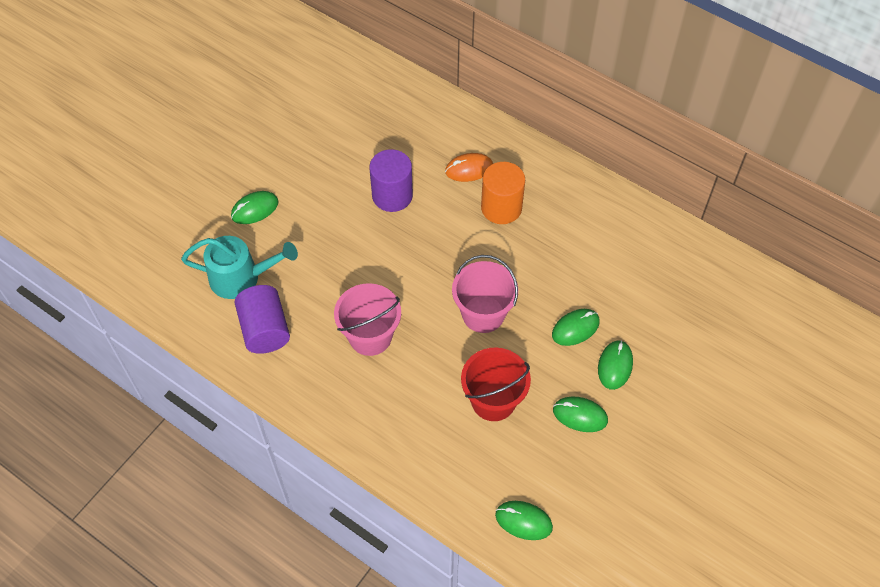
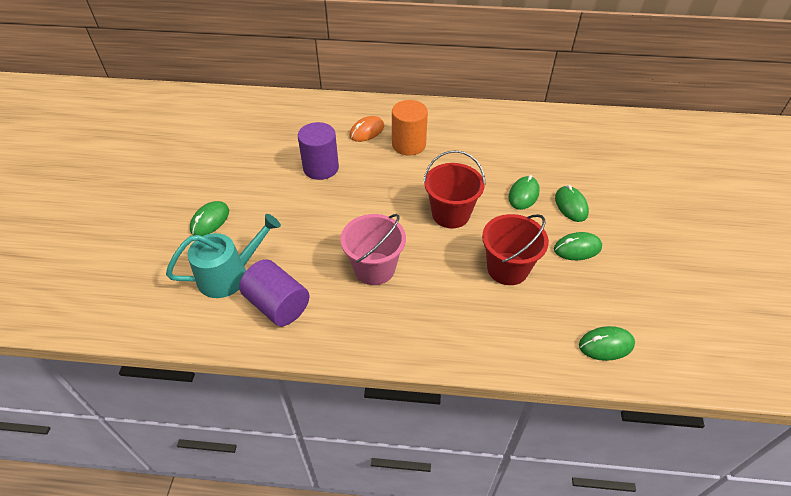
camera: 30 degrees left, 10 degrees down
(483, 314) = (450, 214): pink bucket -> red bucket

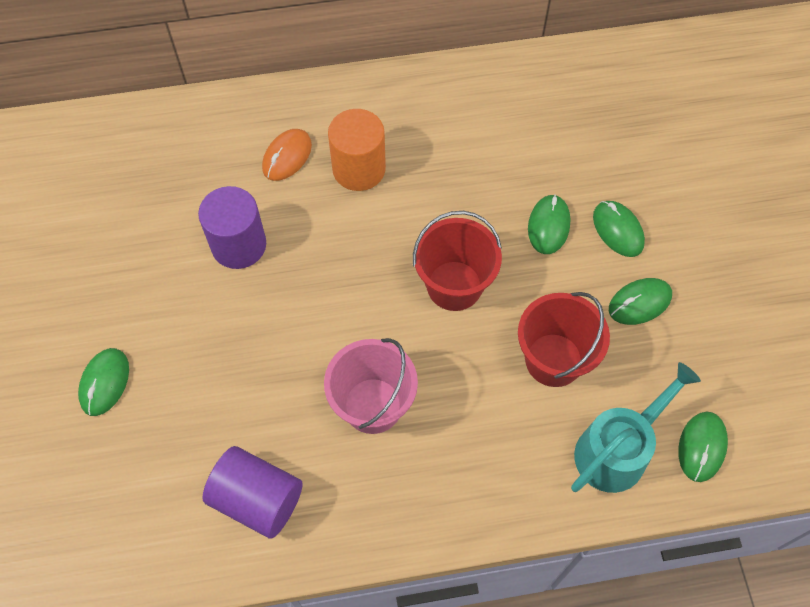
camera: 15 degrees left, 15 degrees up
(229, 275) = (170, 468): turquoise watering can -> turquoise watering can (617, 450)
(606, 345) = (702, 447): green mouse -> green mouse turned 45 degrees counterclockwise

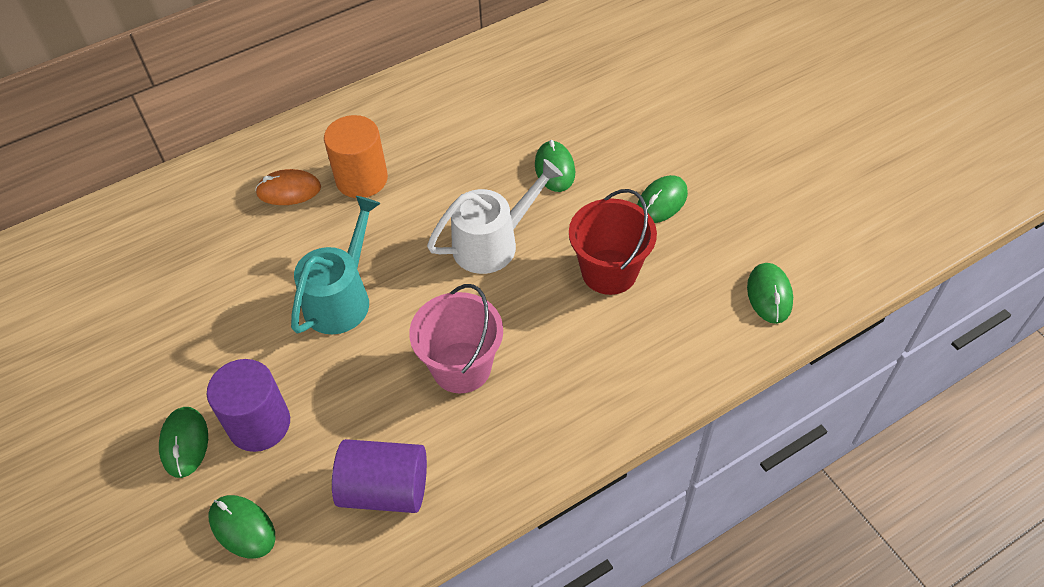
camera: 20 degrees left, 10 degrees down
(238, 245) = (272, 278): purple cylinder -> purple cylinder (259, 424)
(287, 157) = (289, 190): orange mouse -> orange mouse turned 75 degrees clockwise
(454, 285) = (492, 243): red bucket -> white watering can
(617, 230) = (616, 153): green mouse -> green mouse (242, 528)
(617, 450) = (699, 323): turquoise watering can -> turquoise watering can (341, 298)

